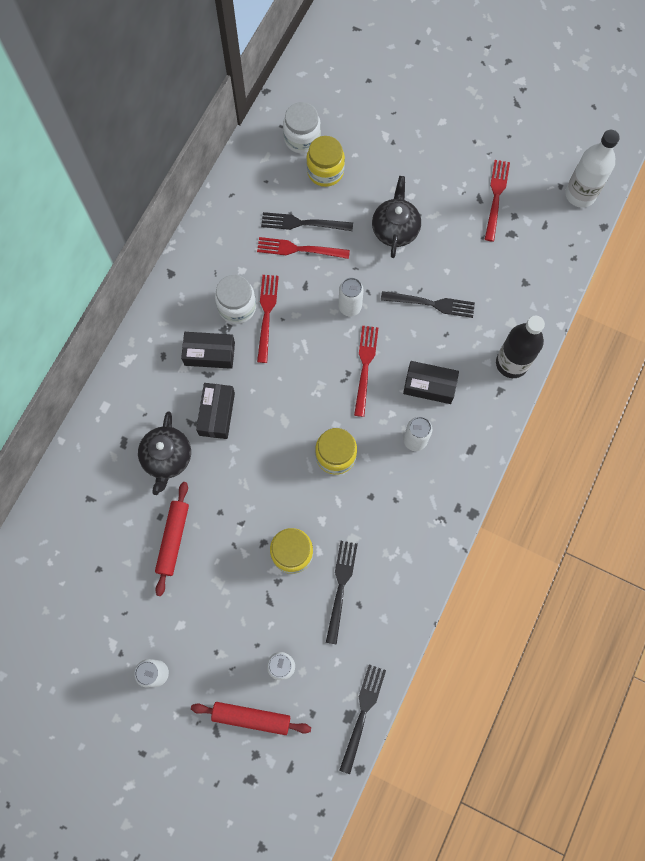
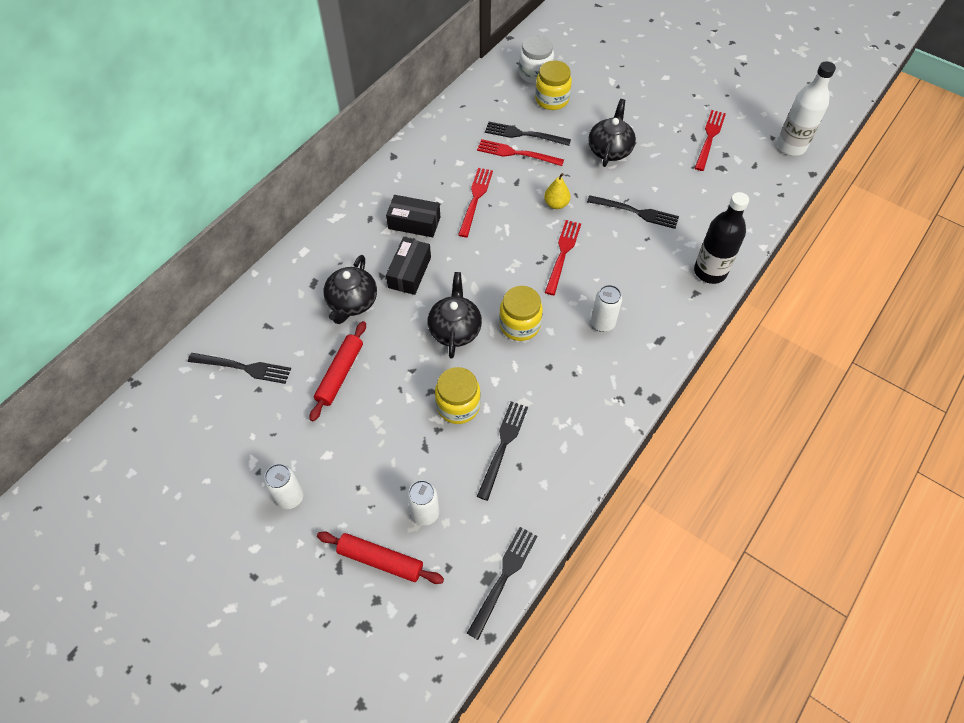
camera: 10 degrees right, 15 degrees down
(79, 548) = (244, 368): none -> black fork
(237, 307) = (449, 190): white jar -> none
(274, 471) = (455, 329): none -> black teapot
(350, 307) = (556, 204): white can -> yellow pear
(429, 386) = (624, 279): black box -> none

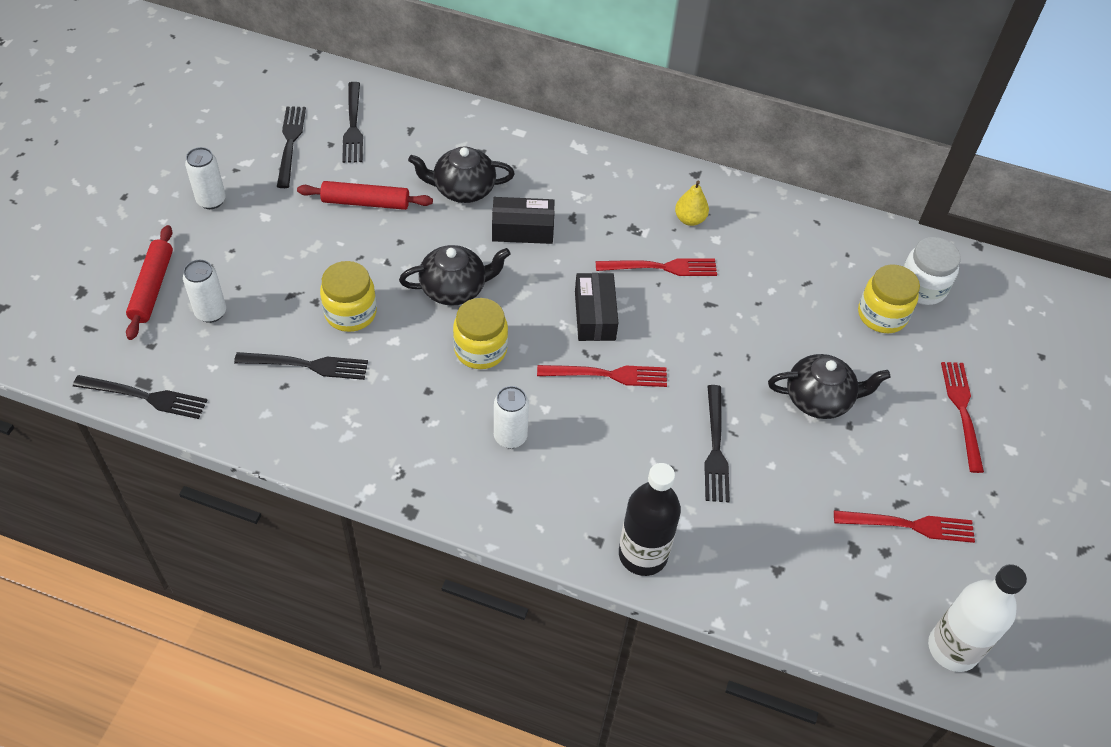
camera: 70 degrees right, 5 degrees down
(414, 223) = (598, 217): black box -> black box (594, 315)
(515, 153) = (759, 293): red fork -> red fork (962, 410)
(523, 134) = (798, 295): black fork -> black fork (290, 142)
(556, 204) = (690, 353): yellow pear -> yellow pear (689, 219)

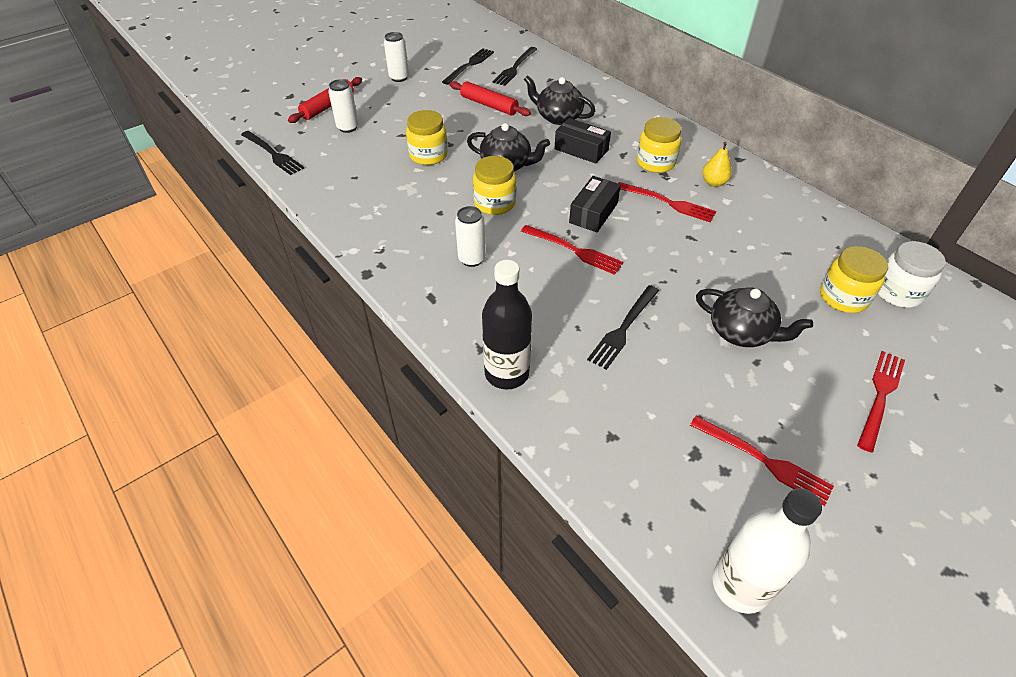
camera: 35 degrees right, 5 degrees down
(308, 365) = (378, 172): black fork -> none
(614, 215) = (655, 163): none -> yellow jar

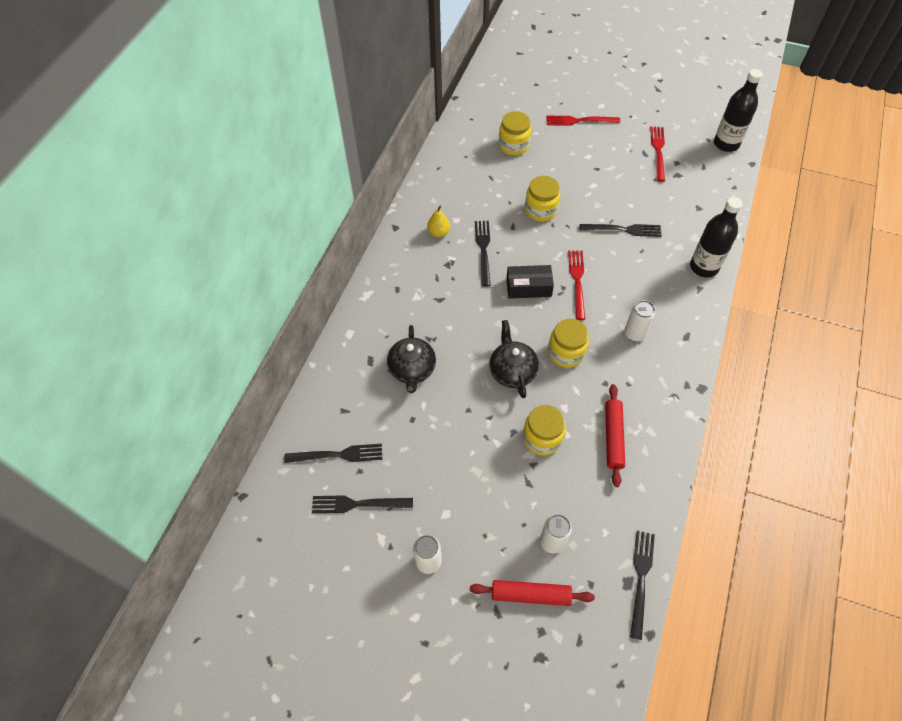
camera: 120 degrees left, 10 degrees up
(489, 105) = (428, 437): red rolling pin -> red rolling pin (613, 437)
(581, 149) = (452, 330): black box -> none
(655, 163) = (436, 274): yellow jar -> yellow jar (541, 210)
(669, 203) = (483, 249): red fork -> black fork
(740, 585) = (726, 144): white bottle -> black bottle
(741, 332) = (580, 180): black teapot -> none
(897, 292) = (490, 126): white jar -> none

